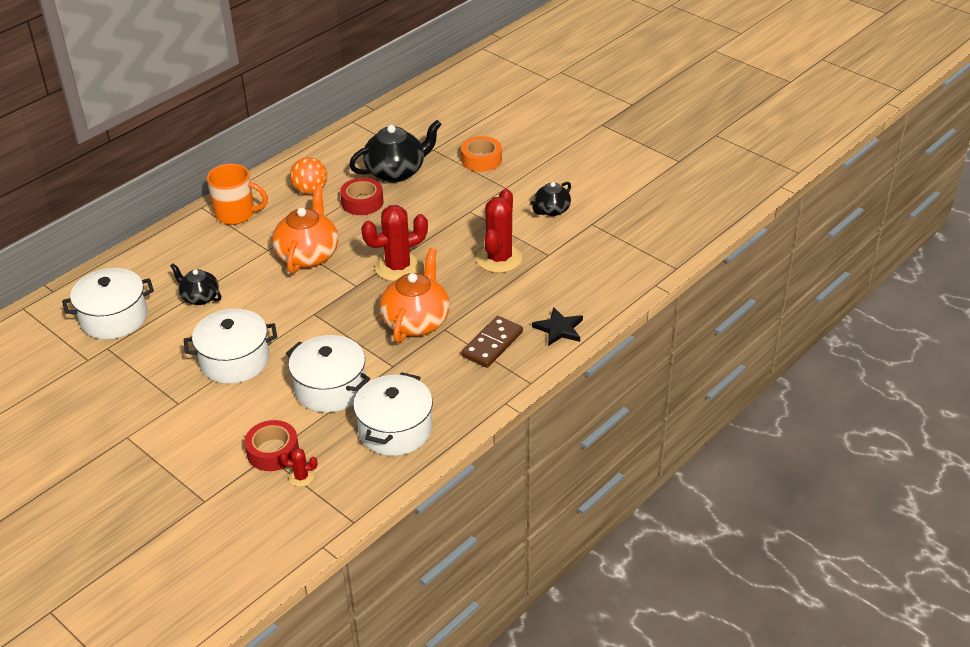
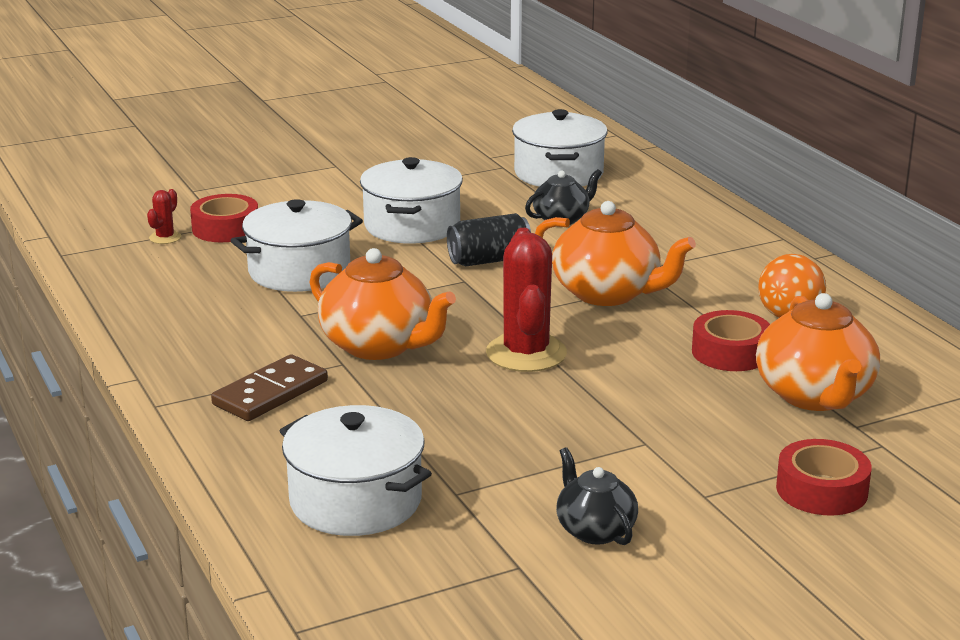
camera: 110 degrees right, 15 degrees down
(236, 214) = (750, 258): orange mug -> none
(279, 311) = (489, 260): none -> black can
(395, 430) = (177, 298): white pot -> white pot (356, 501)
(396, 172) = (814, 396): black teapot -> orange teapot
(481, 159) = (821, 490): orange tape -> red tape
(492, 344) = (270, 393): brown domino -> brown domino turned 75 degrees clockwise
(499, 258) = (481, 442): red cactus -> none
(559, 329) = (247, 457): black star -> none

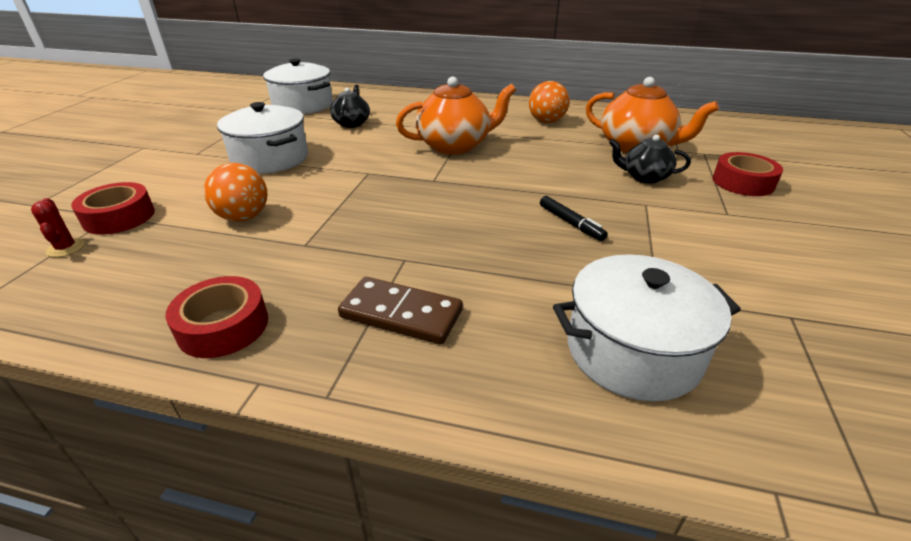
camera: 50 degrees left, 10 degrees up
(270, 393) = (401, 313): brown domino -> brown domino turned 60 degrees counterclockwise
(299, 271) = (243, 217): white pot -> orange ball
(379, 346) = (402, 234): orange teapot -> none
(489, 260) = (358, 157): black can -> none
(526, 353) = (489, 192): red cactus -> none
(530, 415) = (571, 223): none -> black marker
(595, 530) = (751, 265): black teapot -> black teapot (644, 177)
(730, 352) = (565, 145): red tape -> red tape (223, 326)

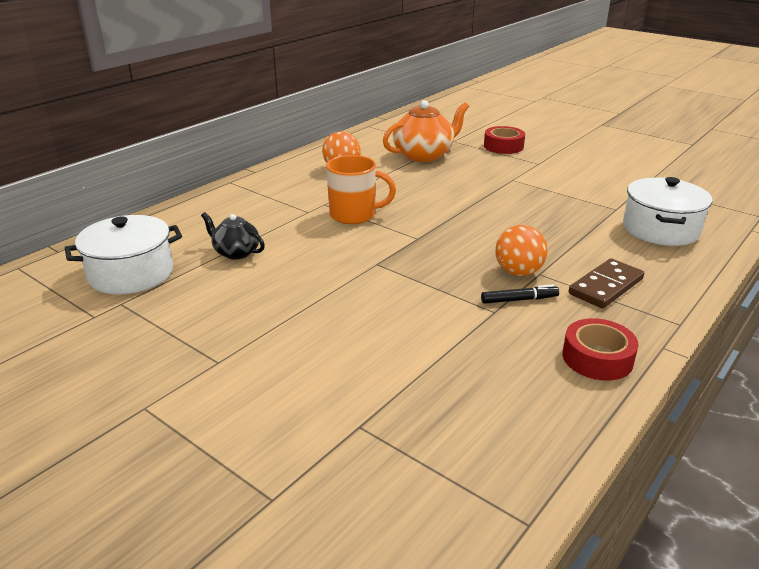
camera: 65 degrees left, 5 degrees down
(66, 248) = (419, 455): red cactus -> none
(119, 217) = (366, 420): red tape -> none
(243, 217) = (423, 338): orange ball -> orange ball (518, 272)
(270, 158) = (289, 312): white pot -> none
(455, 146) = (354, 215): orange teapot -> orange mug
(571, 223) = (522, 208): black marker -> black marker (519, 300)
(644, 177) = (474, 168): black teapot -> none

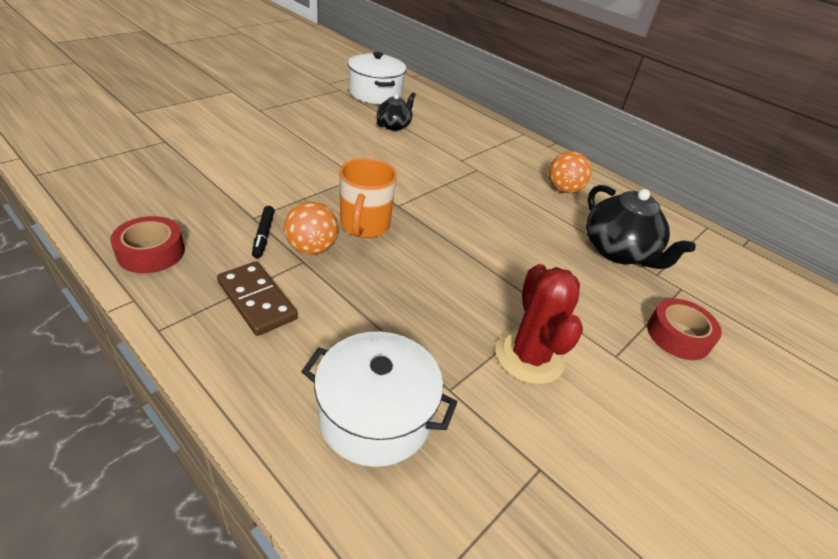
camera: 90 degrees right, 10 degrees up
(354, 215) = (452, 180): orange mug -> orange mug (364, 225)
(424, 155) = (618, 251): orange teapot -> black teapot
(564, 186) = (529, 356): none -> red cactus

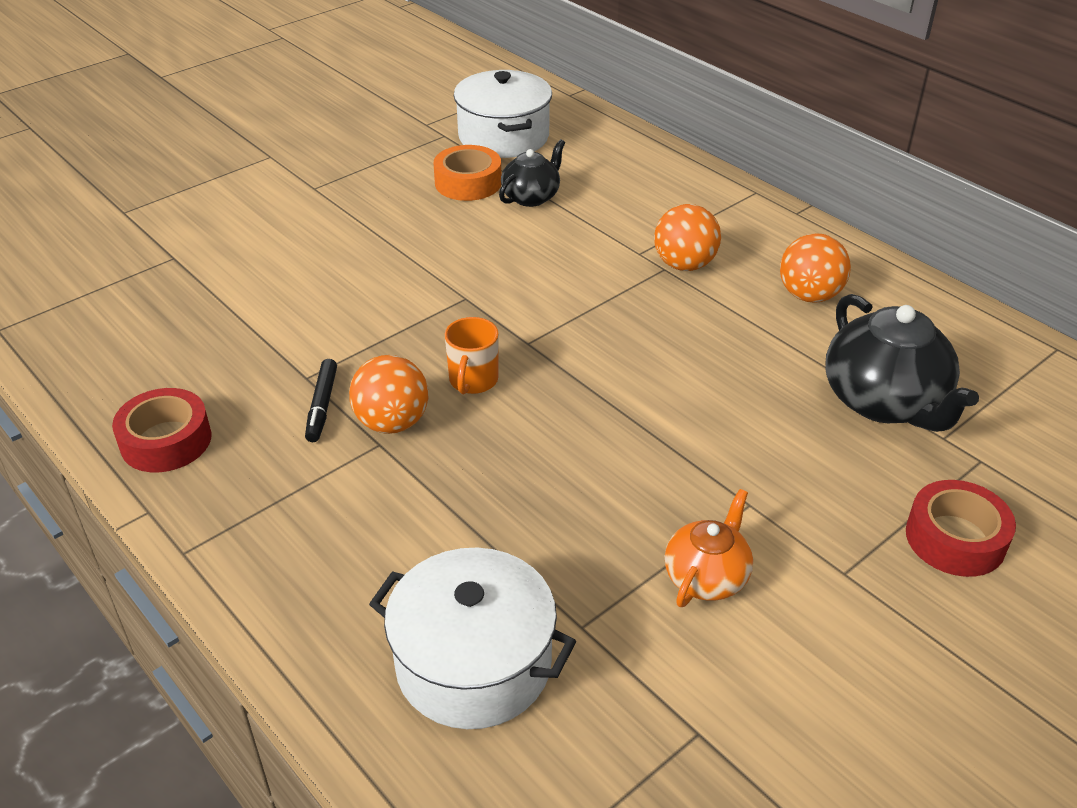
camera: 10 degrees right, 0 degrees up
(257, 300) = (314, 506): brown domino -> none
(355, 115) = (468, 182): none -> orange tape
(364, 225) = (473, 381): orange mug -> orange mug, size x0.64
(488, 168) = (684, 265): none -> orange ball
(529, 356) = (706, 577): red cactus -> orange teapot

